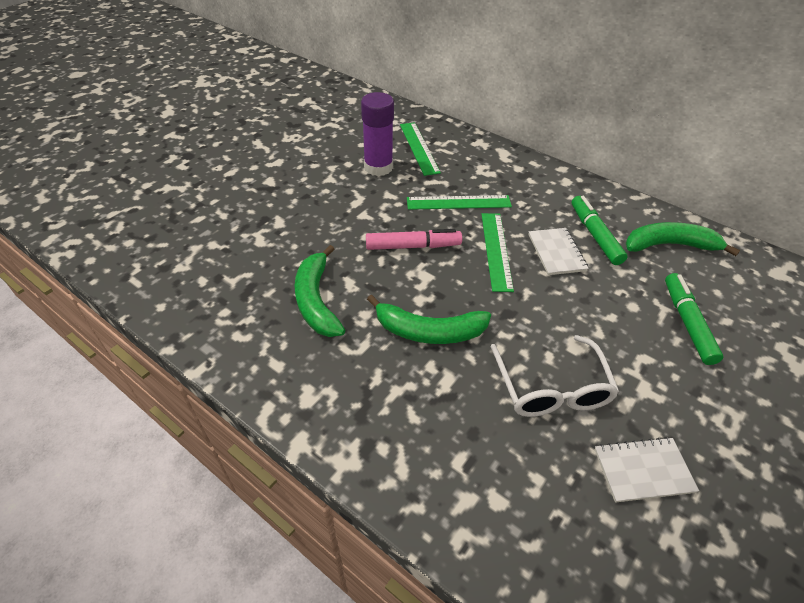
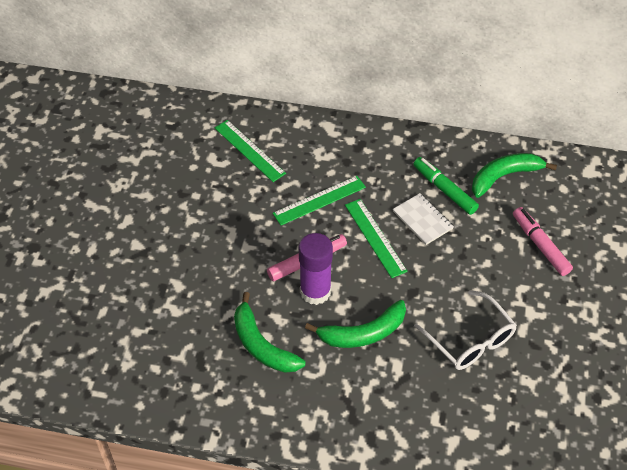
camera: 25 degrees left, 5 degrees up
(378, 167) = (226, 189): purple glue stick -> purple glue stick (315, 291)
(643, 470) = (550, 372): white notebook -> none
(687, 323) = (540, 245): green marker -> pink marker

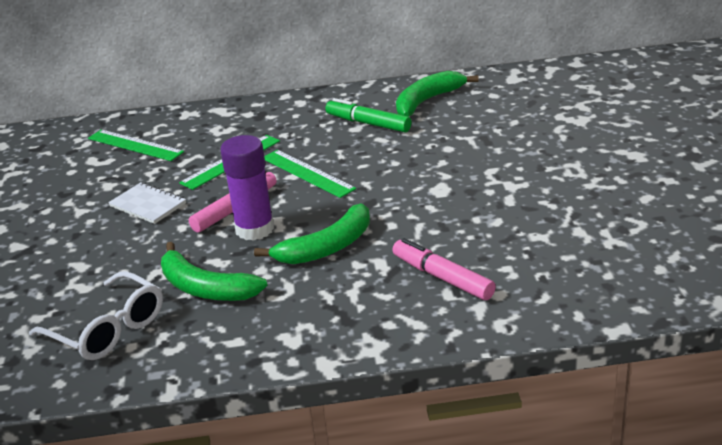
camera: 15 degrees left, 20 degrees down
(422, 220) = (354, 149): white notebook -> white notebook (148, 205)
(470, 340) = (455, 221): white glasses -> white glasses (108, 329)
(540, 245) = (492, 137): pink marker -> pink marker (442, 277)

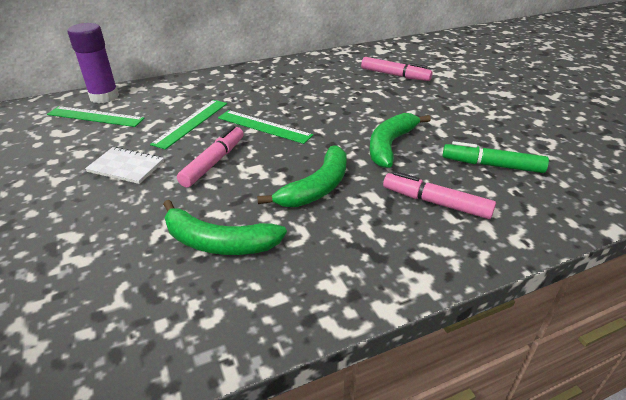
camera: 20 degrees left, 5 degrees up
(108, 329) = (126, 307): white glasses -> none
(254, 229) = (241, 178): purple glue stick -> purple glue stick (104, 97)
(368, 123) = (293, 86): green marker -> green marker (492, 165)
(427, 101) = (329, 68): green banana -> green banana (390, 145)
(506, 117) = (395, 75): none -> pink marker

